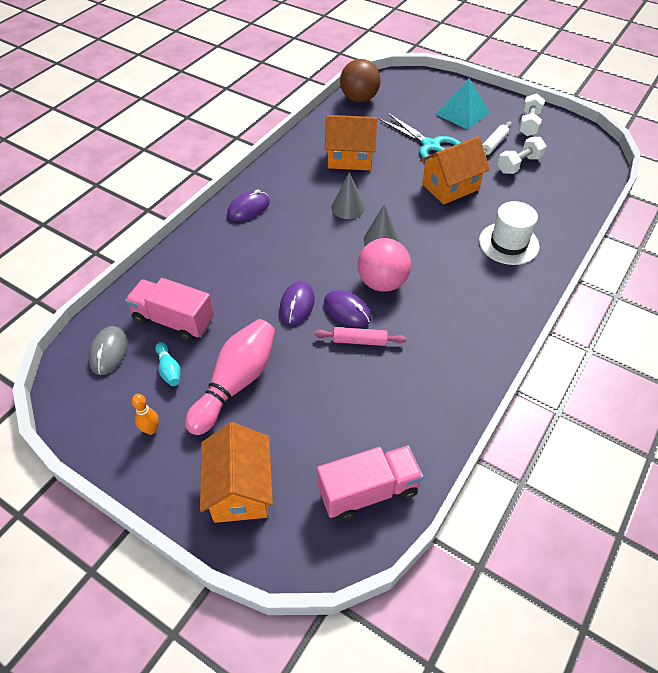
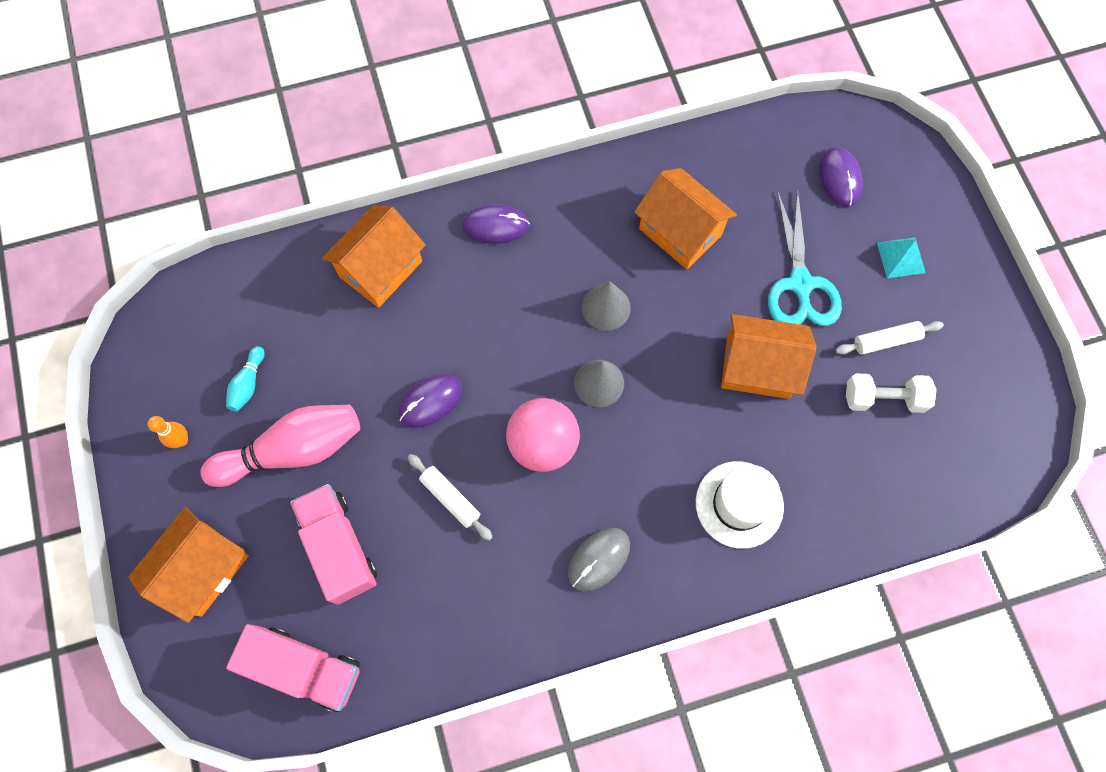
camera: 40 degrees right, 20 degrees up
(109, 352) = (213, 318): grey mouse -> grey mouse (599, 559)
(174, 321) = (298, 326): pink truck -> pink truck (339, 547)
(199, 264) = (381, 269): none -> orange house
(347, 310) = (473, 450): purple mouse -> purple mouse (839, 178)
(359, 99) = (788, 136): brown ball -> none
(359, 341) = (450, 498): pink rolling pin -> white rolling pin
(462, 113) = (901, 257): turquoise pyramid -> turquoise pyramid, size x0.62
(529, 124) = (973, 342): white dumbbell -> none

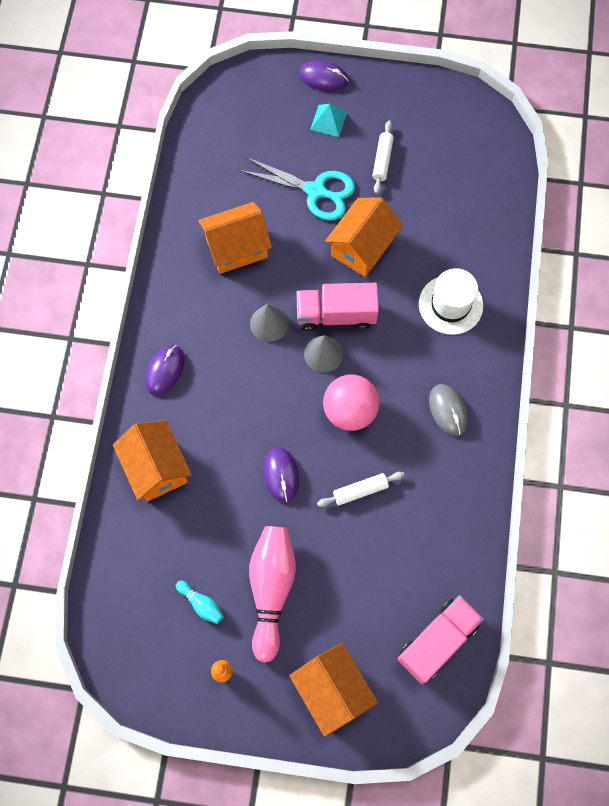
camera: 65 degrees left, 0 degrees up
(339, 547) = (361, 583): pink truck -> pink truck (336, 314)
(839, 178) = (251, 127): purple mouse -> purple mouse (323, 77)
(883, 398) = (420, 182): white dumbbell -> none

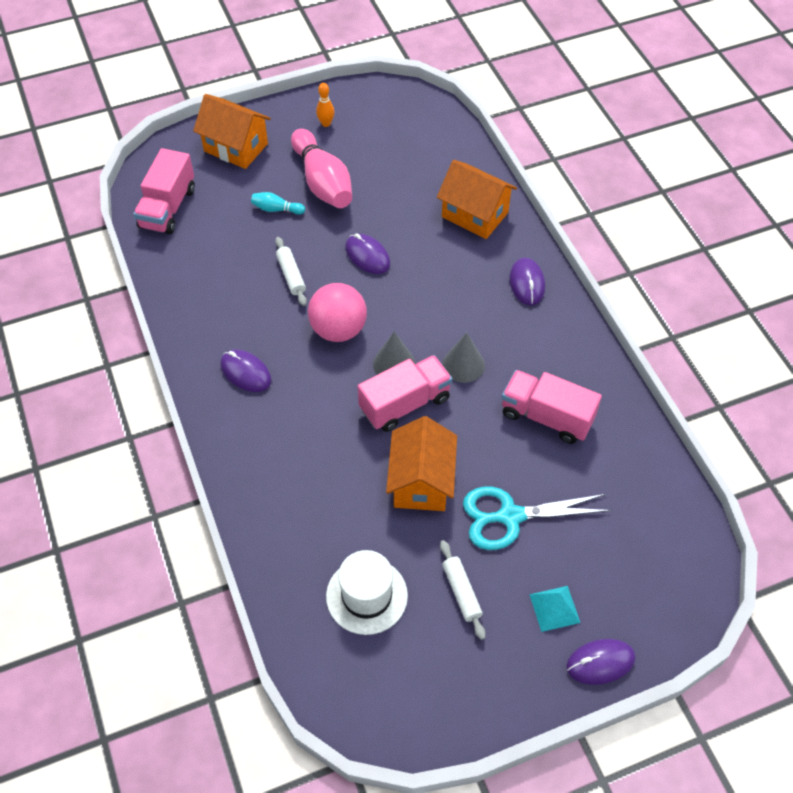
camera: 150 degrees right, 15 degrees down
(201, 604) = (371, 152): turquoise bowling pin -> turquoise bowling pin (276, 209)
(237, 248) = (546, 416): orange house -> pink truck
(360, 491) = (291, 275): white rolling pin -> white rolling pin turned 60 degrees counterclockwise
(448, 410) = (245, 372): grey mouse -> purple mouse
(450, 305) = (294, 470): white hat -> white hat (366, 596)

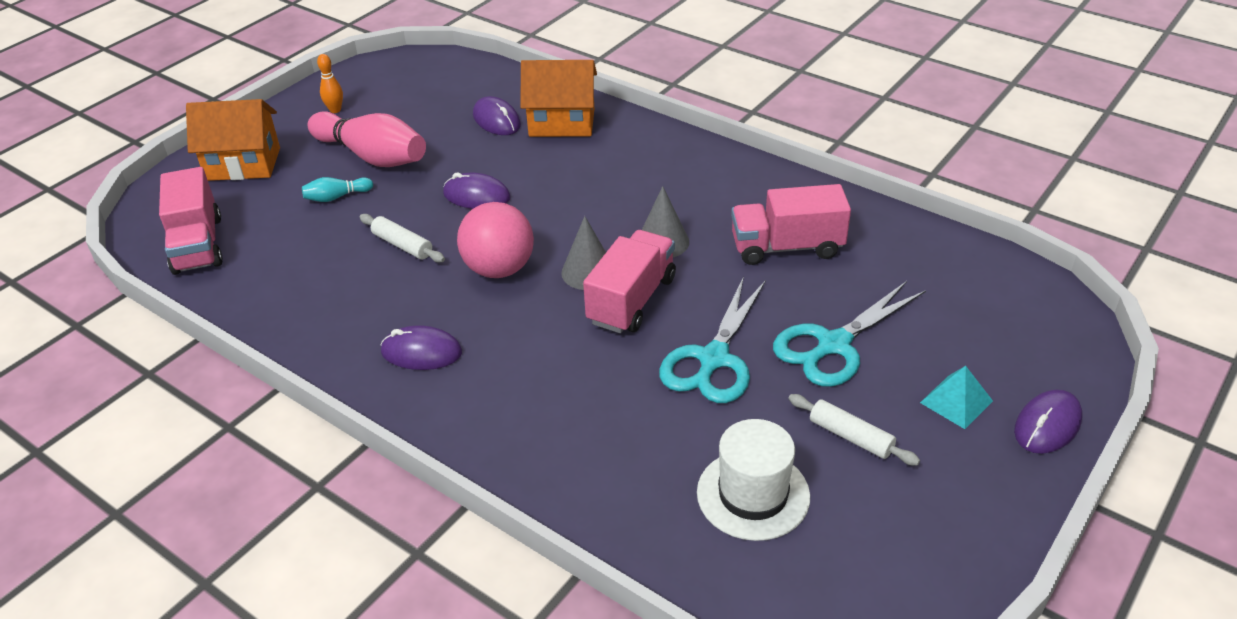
camera: 30 degrees left, 15 degrees down
(421, 482) = (713, 359): orange house -> turquoise scissors
(527, 283) = (664, 154): purple mouse -> purple mouse (496, 120)

